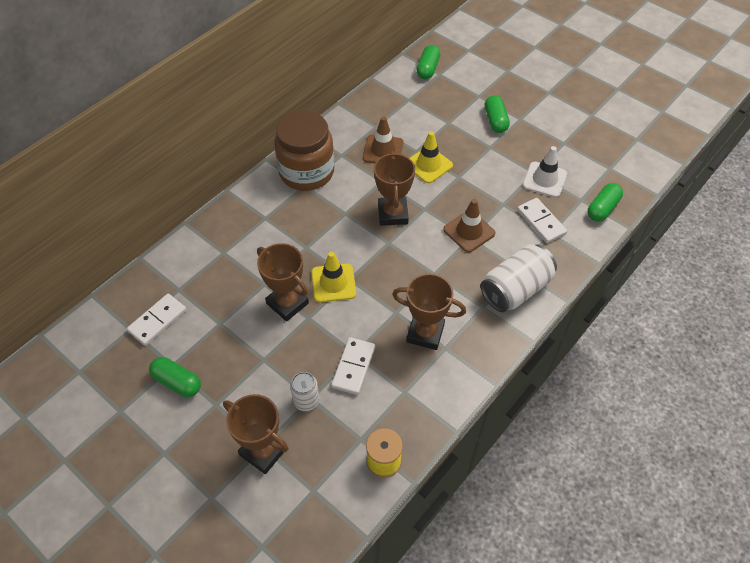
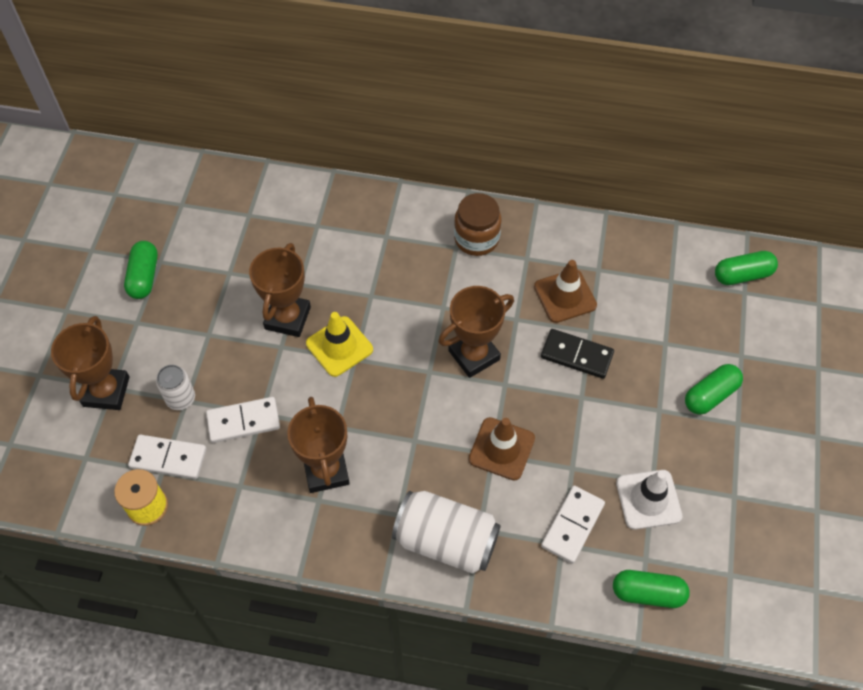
camera: 60 degrees right, 5 degrees up
(157, 321) = (202, 220): white domino -> white domino (168, 458)
(306, 172) = (476, 239): brown jar -> brown jar, size x0.62
(428, 165) = (577, 355): yellow traffic cone -> black domino

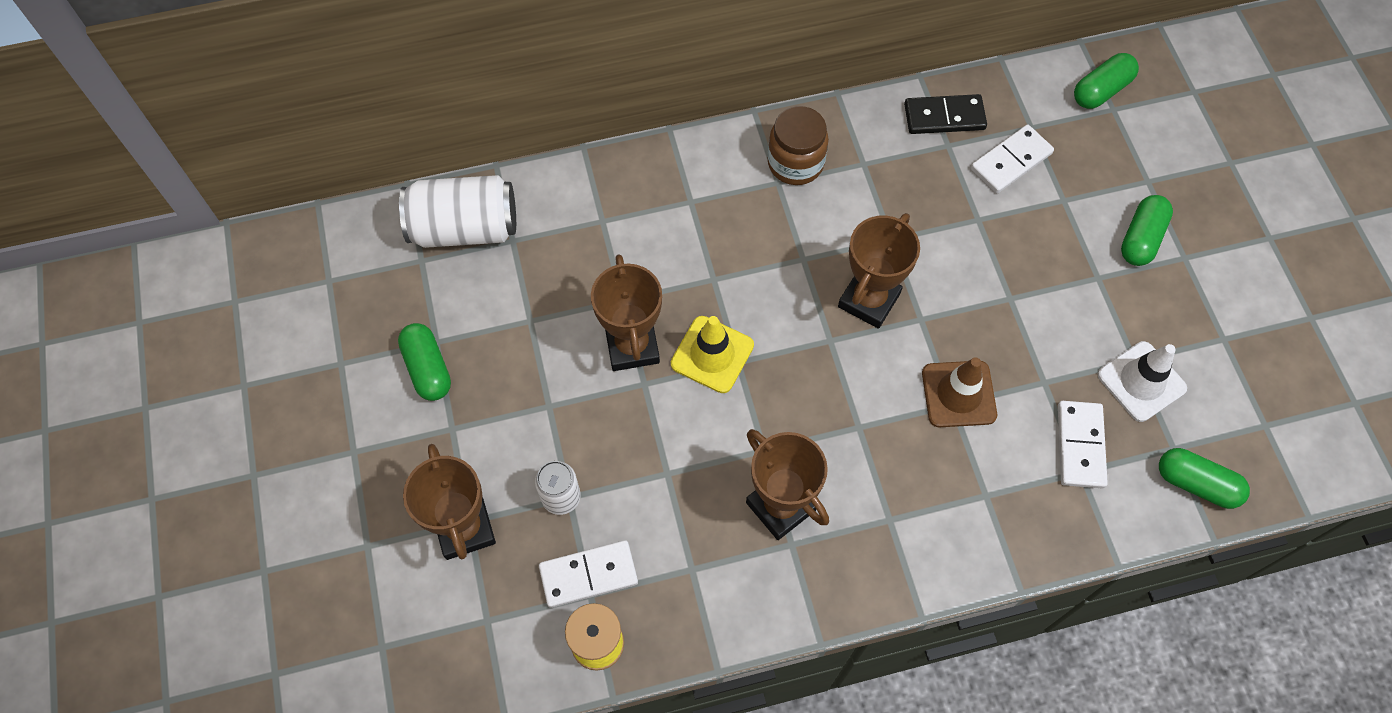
camera: 25 degrees left, 5 degrees up
(243, 421) = (652, 491): white domino -> white domino (1011, 161)
(446, 540) = (957, 525): white can -> white can (464, 228)
(565, 296) = (929, 190): brown traffic cone -> none
(577, 355) = (979, 253): black domino -> black domino (944, 117)
(648, 593) = (1196, 484): green capsule -> green capsule turned 45 degrees clockwise

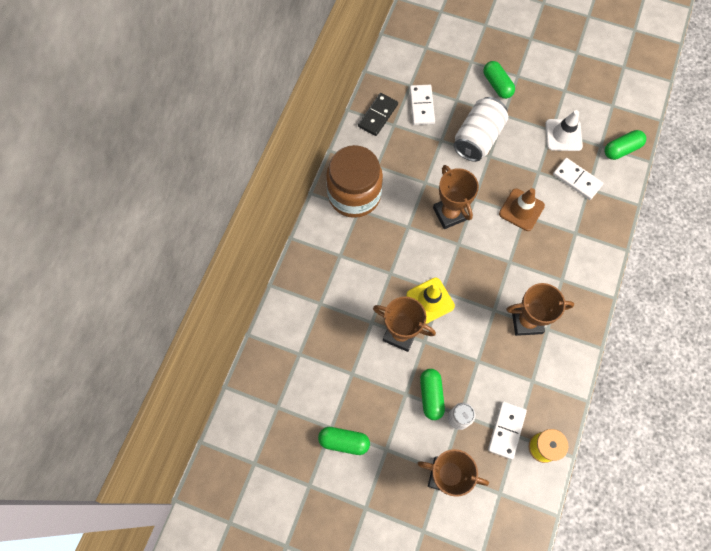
camera: 55 degrees left, 5 degrees up
(464, 228) = (274, 373): white can -> white can (477, 138)
(795, 163) = (354, 195): brown jar -> brown jar, size x1.61
(1101, 90) = (413, 45): green capsule -> green capsule (431, 395)

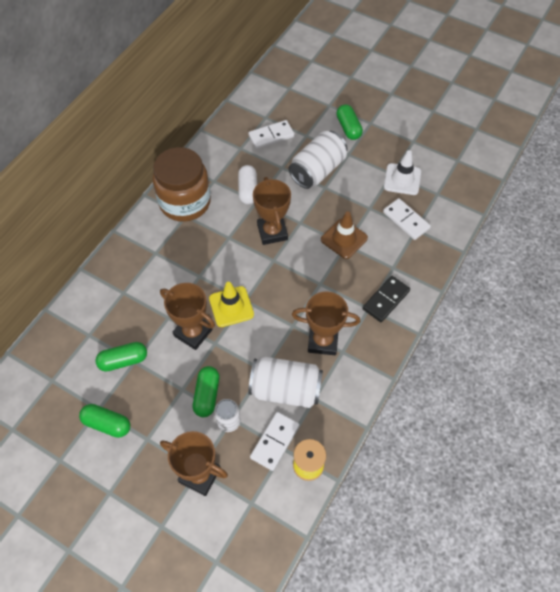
camera: 10 degrees right, 10 degrees down
(378, 115) = (227, 138): black domino -> black domino (385, 300)
(414, 171) = (248, 190): none -> white capsule
(421, 106) = (271, 136): white domino -> white domino turned 60 degrees clockwise
(503, 377) = (285, 389): none -> white can
(621, 149) = (457, 200): green capsule -> green capsule (123, 360)

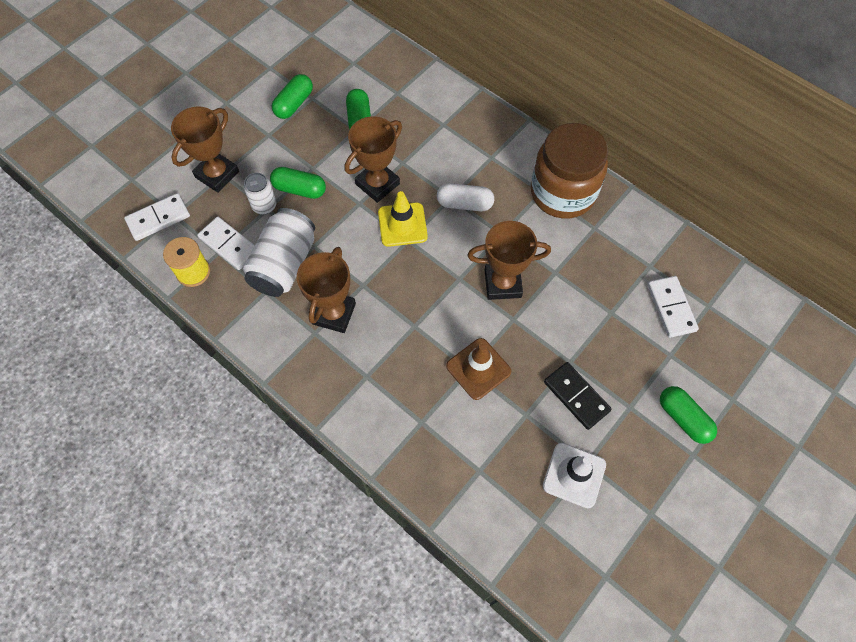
camera: 100 degrees right, 5 degrees up
(248, 190) = (575, 265): white capsule -> white capsule (464, 204)
(317, 170) = (601, 358): white can -> none
(348, 128) = (683, 418): green capsule -> green capsule turned 60 degrees clockwise
(385, 300) = (373, 400): black domino -> black domino (576, 396)
(406, 220) = (497, 460): white domino -> white domino (158, 218)

